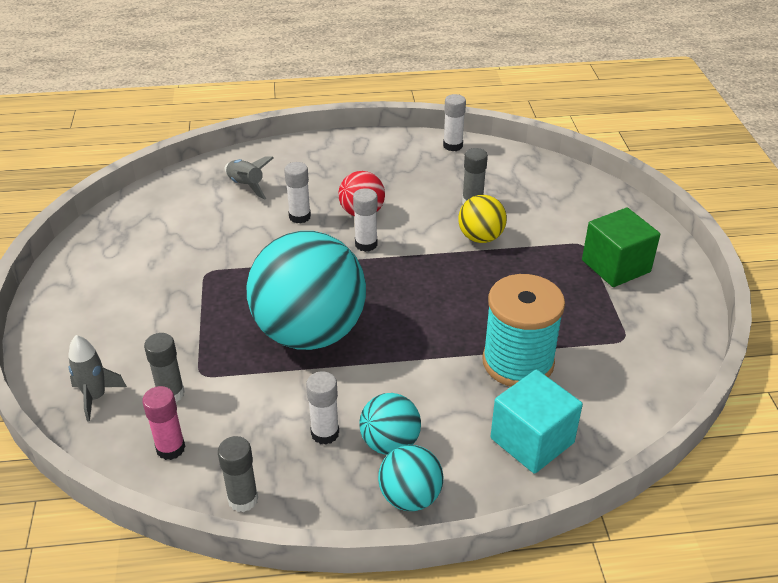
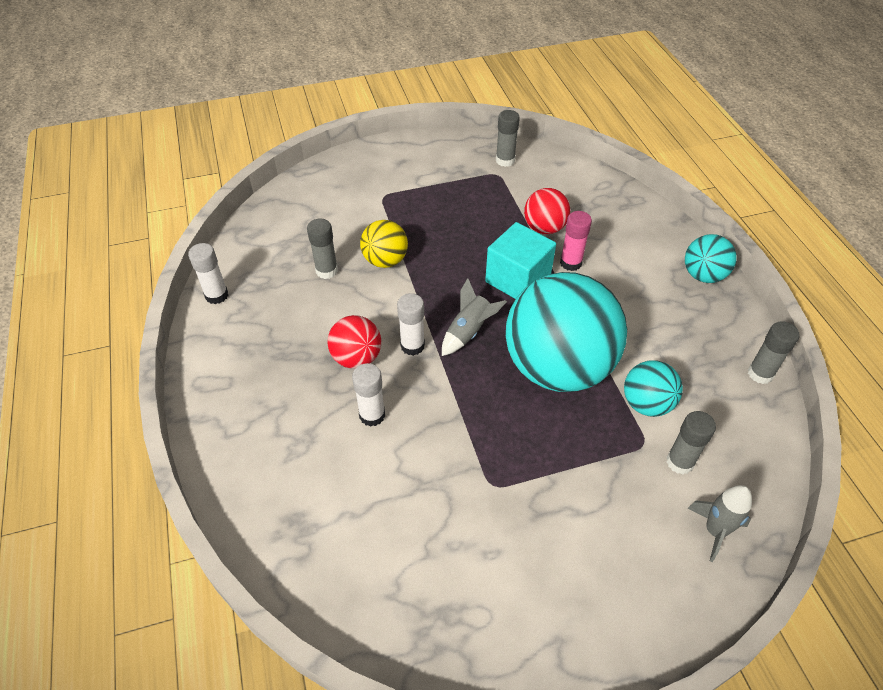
camera: 100 degrees left, 10 degrees up
(170, 448) = (740, 441): pink glue stick -> pink glue stick (570, 263)
(246, 186) = (312, 489): grey rocket -> grey rocket (469, 332)
(325, 433) = (670, 334): white glue stick -> none
(390, 443) = (660, 293): turquoise ball -> turquoise ball (646, 404)
(518, 362) = (544, 228): turquoise spool -> red ball
(532, 440) = (620, 217): turquoise cube -> turquoise cube (518, 279)
(616, 266) = (410, 177): green cube -> none
(653, 350) = (505, 160): none -> grey glue stick

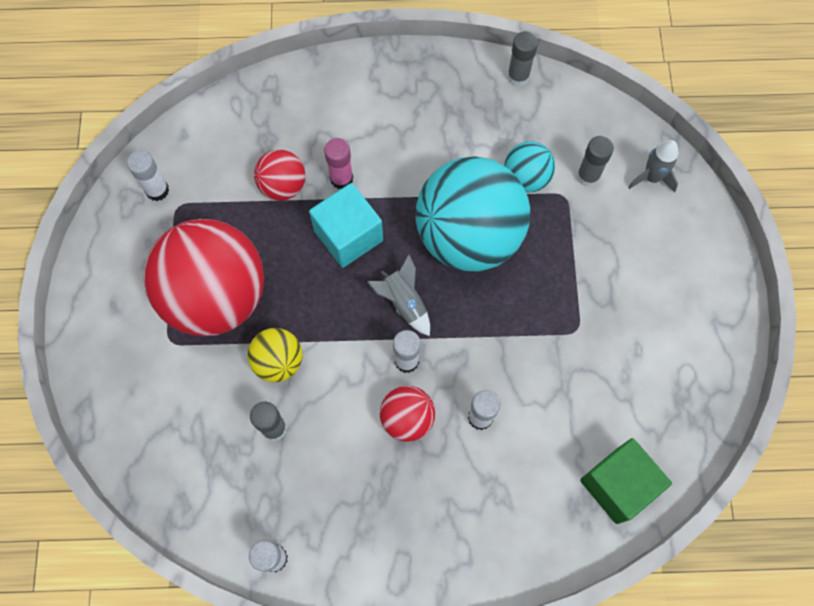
camera: 75 degrees left, 20 degrees up
(326, 559) = (618, 485): none -> green cube
(429, 212) = (216, 296): none -> red ball
(505, 160) = (157, 190): grey glue stick -> white glue stick
(703, 275) = (394, 69): turquoise ball -> none

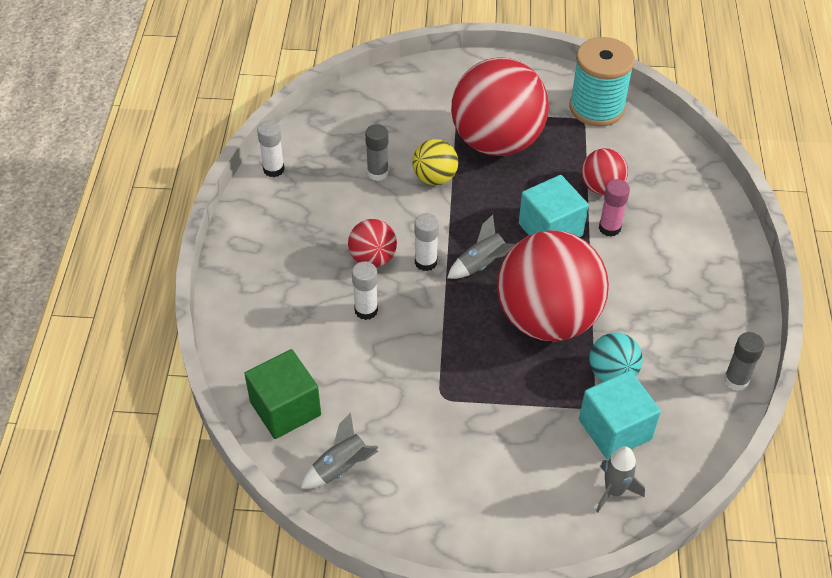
camera: 95 degrees right, 20 degrees down
(157, 190) = (596, 108): white glue stick -> turquoise spool
(468, 236) = (547, 319): turquoise ball -> red ball
(588, 176) = (615, 429): grey glue stick -> turquoise cube
(675, 418) = (341, 467): none -> grey rocket

